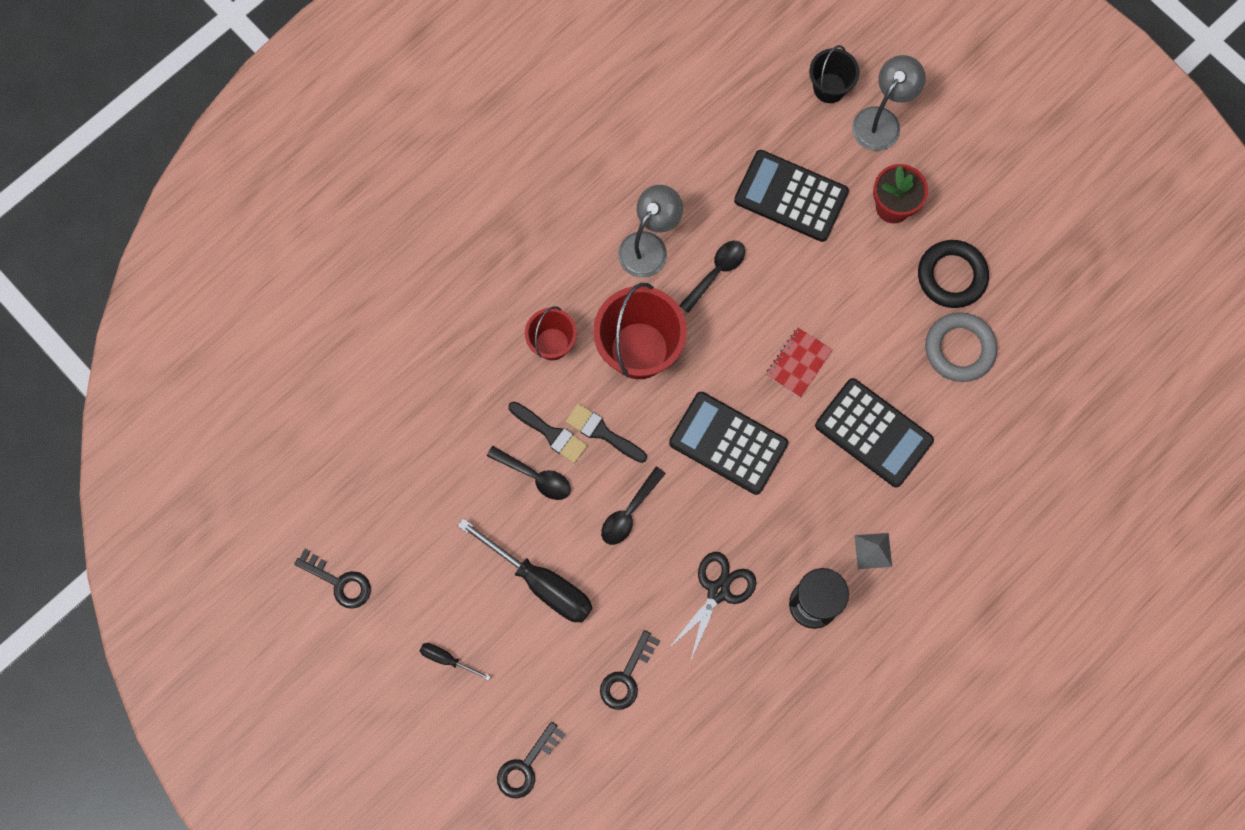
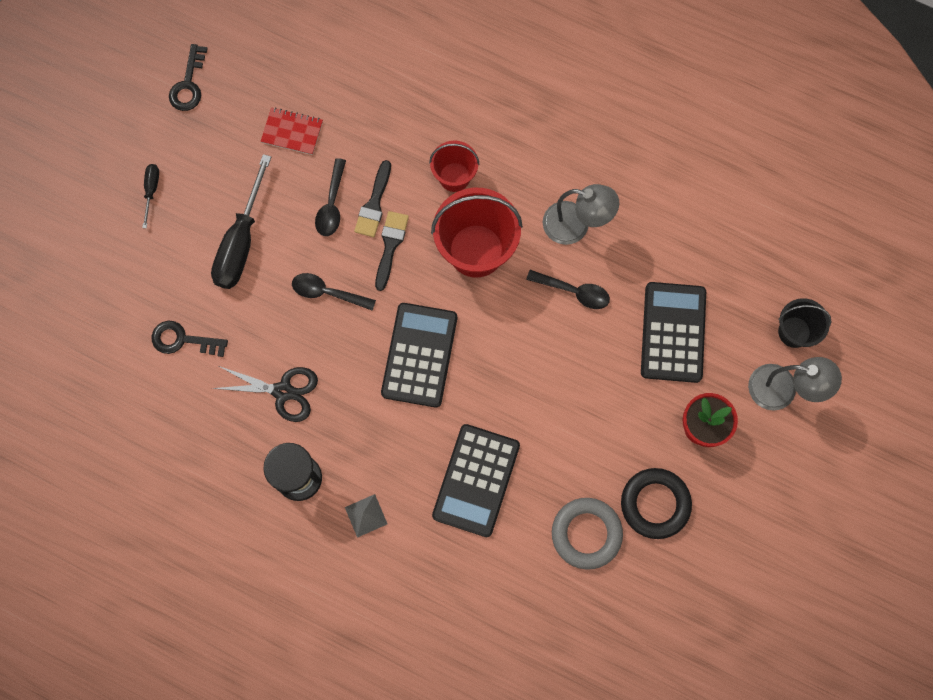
camera: 70 degrees right, 0 degrees up
(526, 765) = (82, 285): black key -> none
(798, 363) = (517, 391): red notebook -> red notebook (292, 132)

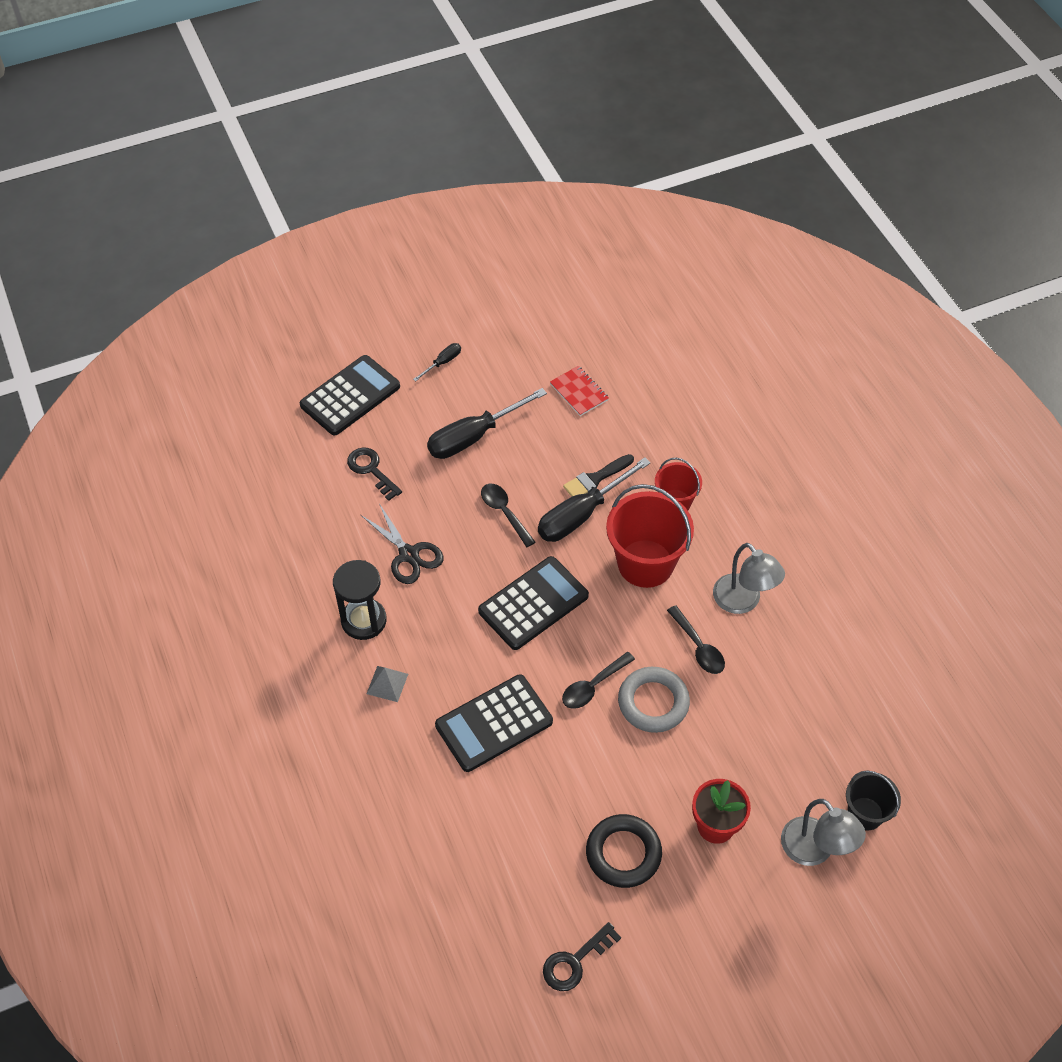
camera: 40 degrees right, 20 degrees down
(188, 84) = (533, 315): black key -> black key (575, 961)
(332, 205) = (563, 458): black spoon -> black spoon (593, 686)
(390, 246) = (581, 514): black brush -> black screwdriver
(586, 534) = (545, 831): grey ring -> grey ring (653, 702)
(673, 332) = (755, 736): black calculator -> black calculator (350, 396)

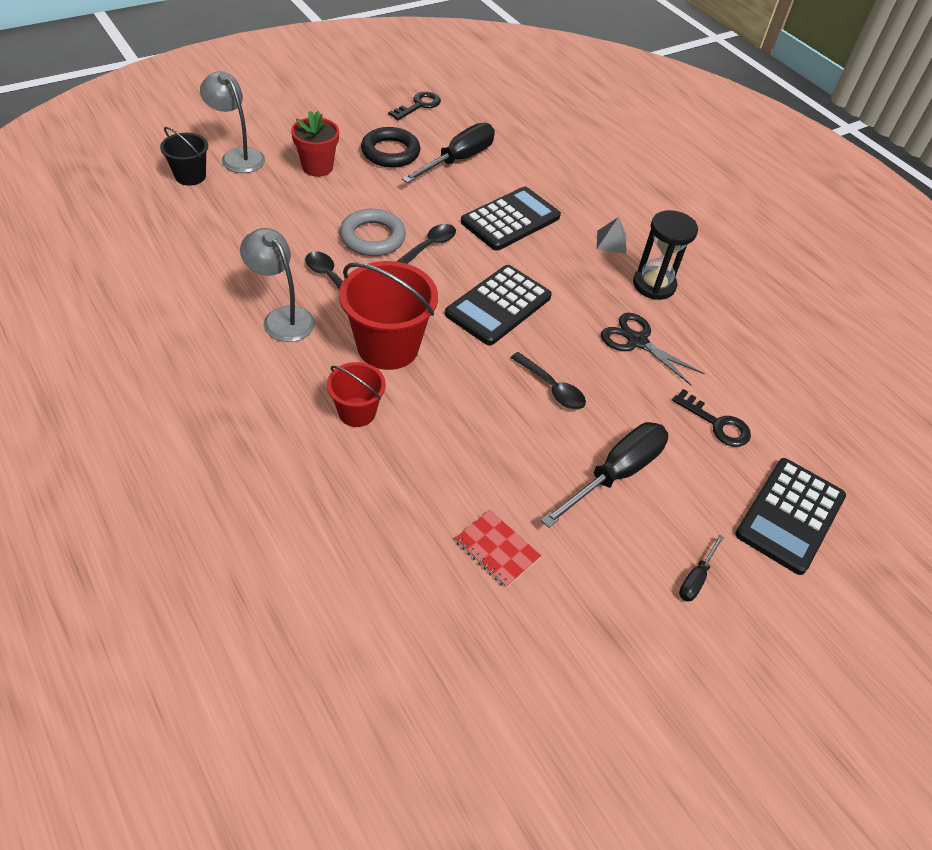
camera: 165 degrees right, 5 degrees down
(581, 514) = (465, 391): black screwdriver -> black screwdriver (458, 160)
(595, 478) = (455, 433): black brush -> none

